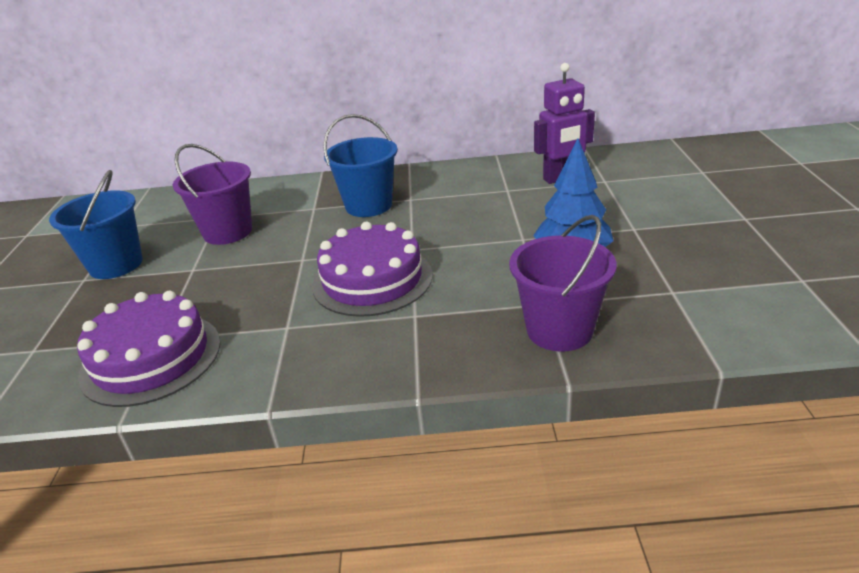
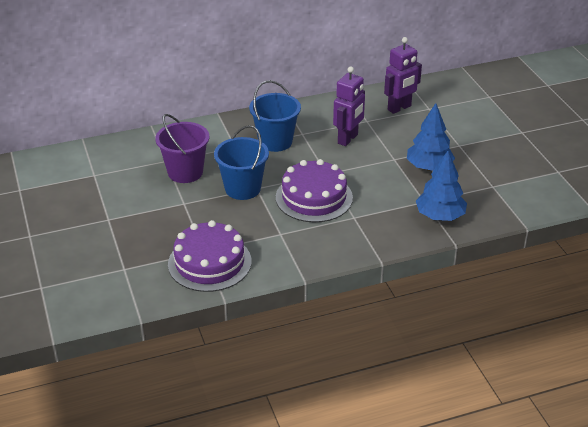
camera: 20 degrees left, 5 degrees up
(116, 265) = (122, 206): blue bucket -> blue bucket (243, 188)
(468, 209) = (348, 139): none -> purple robot
(559, 330) = (440, 216): purple bucket -> blue tree

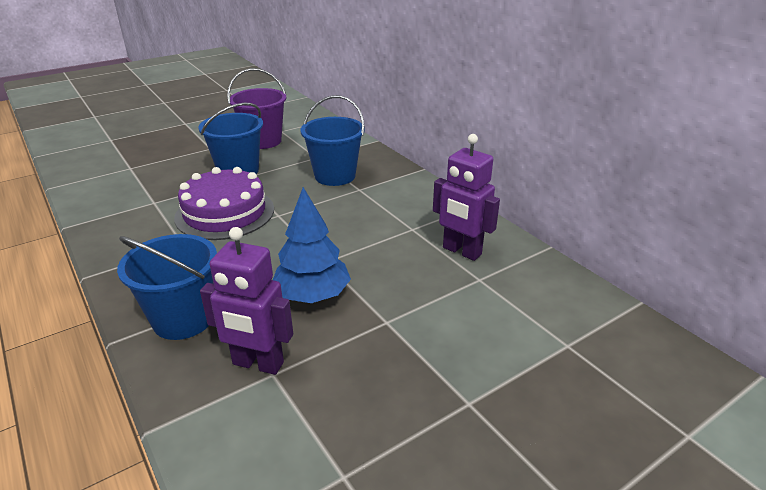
camera: 75 degrees right, 5 degrees down
(209, 262) = (109, 173): purple cake -> none
(348, 139) = (360, 220): purple robot -> purple robot (257, 364)
(440, 216) = (183, 319): blue tree -> blue bucket

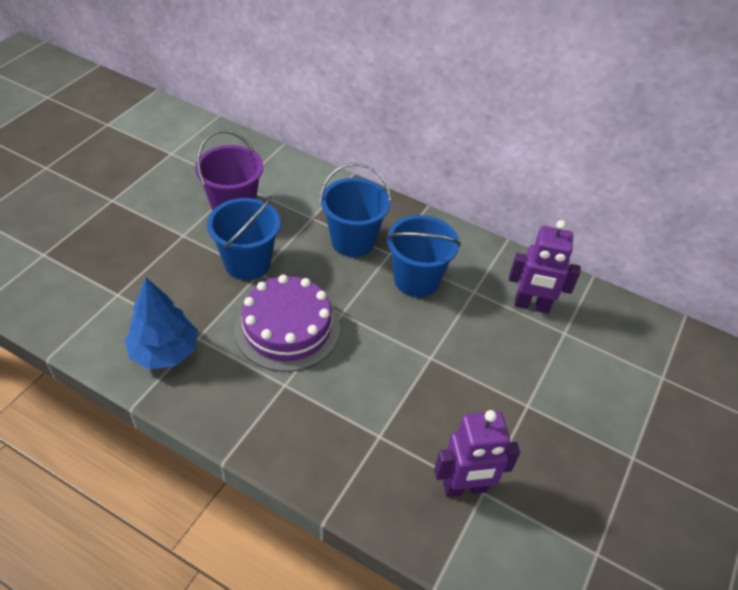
camera: 30 degrees left, 15 degrees up
(183, 319) = (365, 469): blue bucket -> blue bucket (416, 280)
(312, 295) = (450, 400): blue tree -> blue tree (165, 352)

